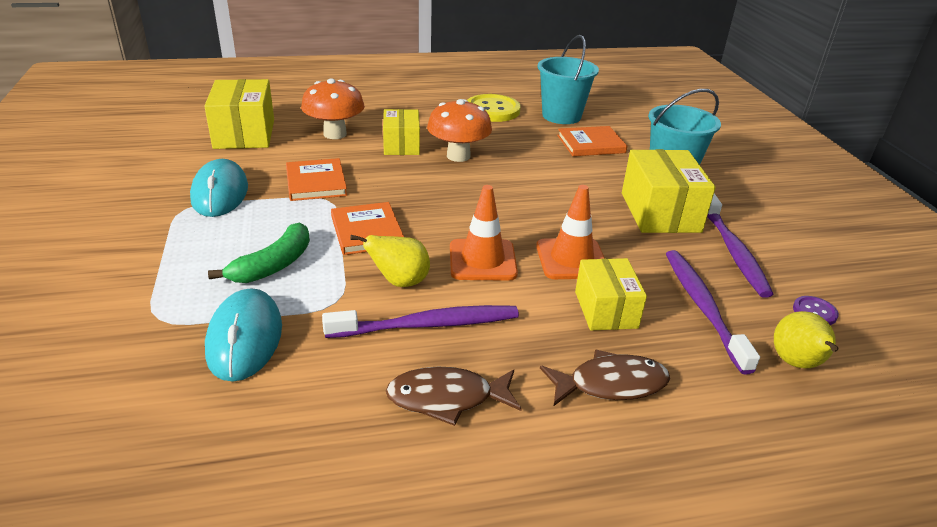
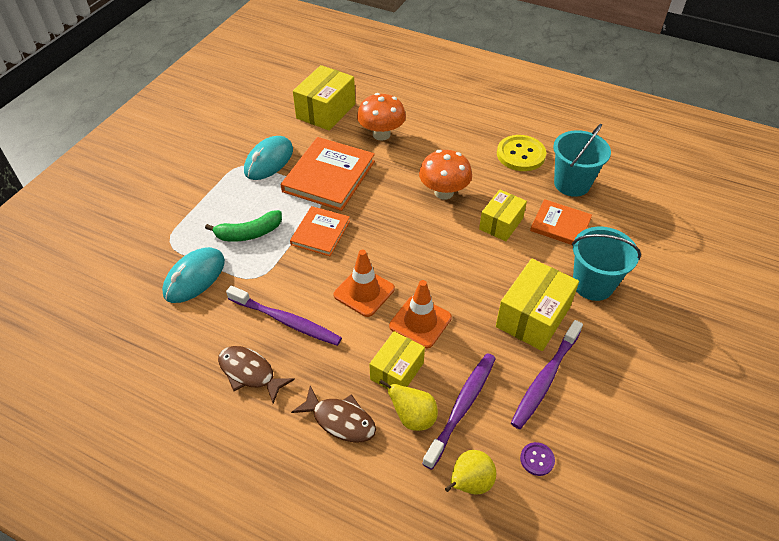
camera: 40 degrees right, 15 degrees up
(316, 182) = (329, 176): orange book -> orange book, size x1.65
(399, 282) = (301, 282): yellow pear -> yellow pear (413, 417)
(401, 145) = (415, 164): yellow box -> yellow box (501, 224)

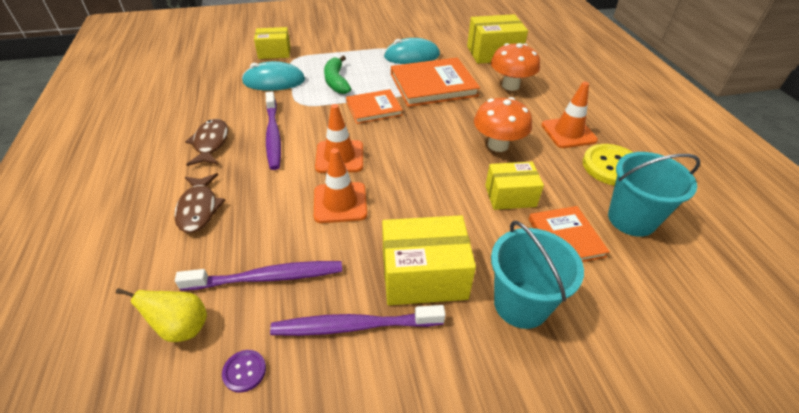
camera: 50 degrees right, 5 degrees down
(249, 233) = (336, 81): green banana -> green banana turned 45 degrees clockwise
(397, 371) = (274, 215): yellow box -> yellow box (274, 52)
(413, 417) = (232, 250): yellow pear -> none
(468, 147) = (568, 132): none -> orange traffic cone

